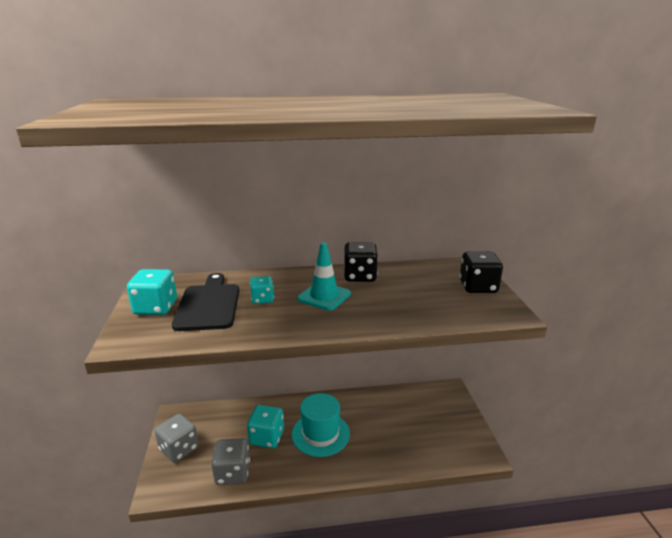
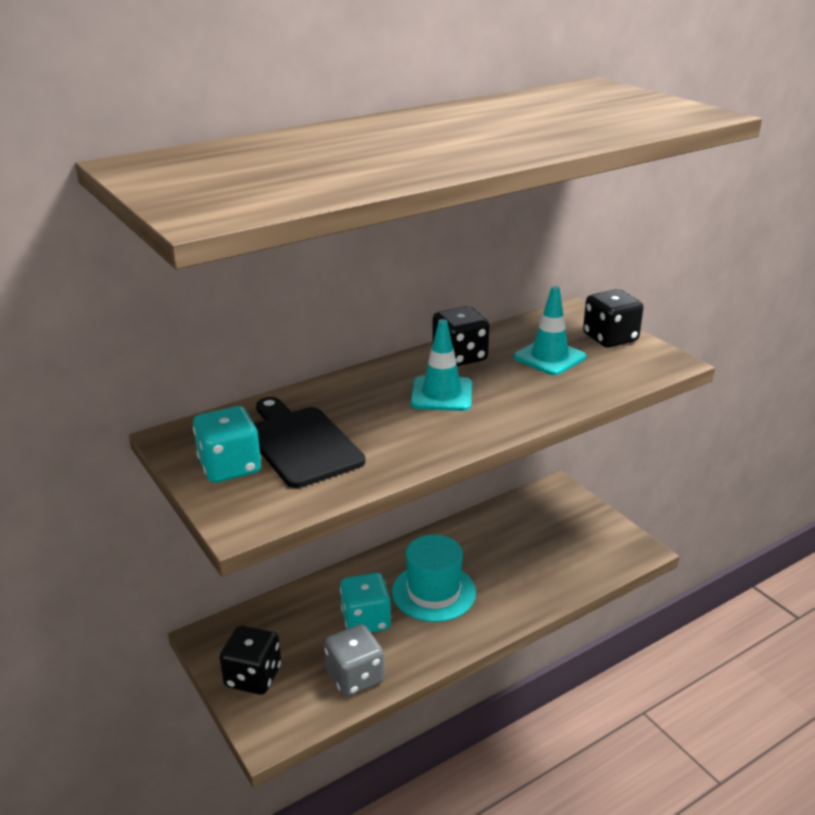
camera: 25 degrees left, 5 degrees up
(179, 449) = (253, 677): grey dice -> black dice
(262, 299) = (366, 418): turquoise dice -> none
(421, 290) = (549, 357): none -> turquoise traffic cone

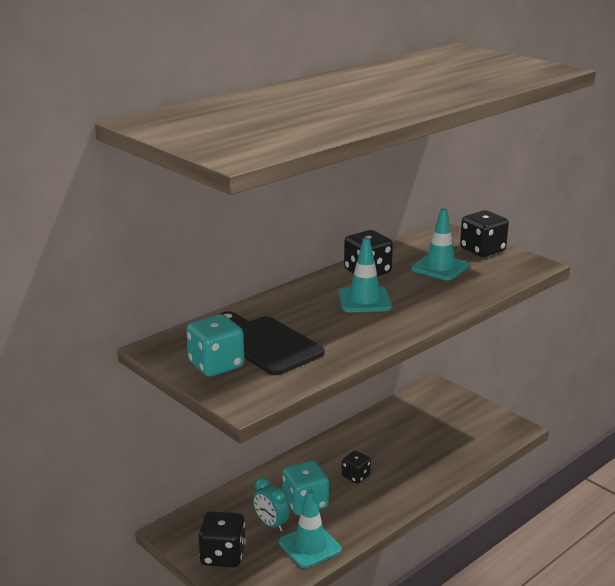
camera: 10 degrees left, 5 degrees down
(319, 643) = (271, 524): none -> turquoise clock
(355, 677) = (310, 546): grey dice -> turquoise traffic cone
(434, 592) = (356, 476): turquoise hat -> black dice

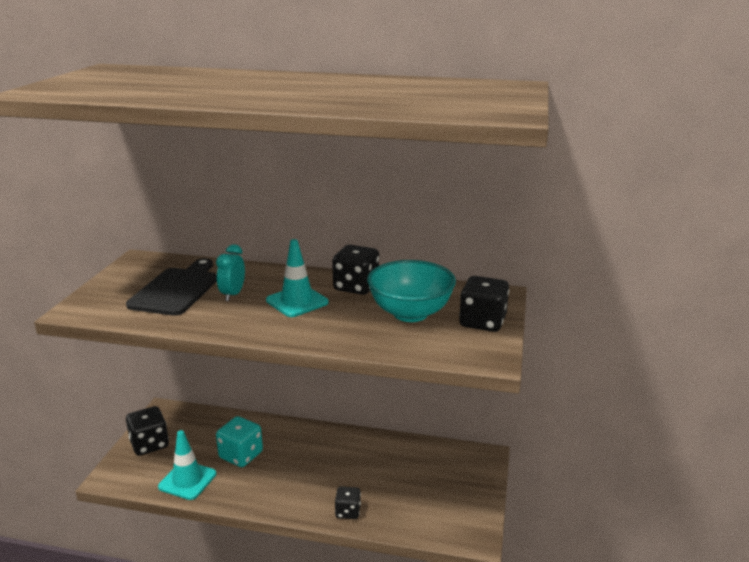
camera: 55 degrees right, 0 degrees up
(216, 365) = (127, 284): turquoise dice -> none
(271, 524) = (202, 450): turquoise clock -> turquoise clock (233, 294)
(356, 476) = (299, 466): black dice -> black dice (348, 512)
(439, 267) = (410, 313): turquoise traffic cone -> turquoise bowl

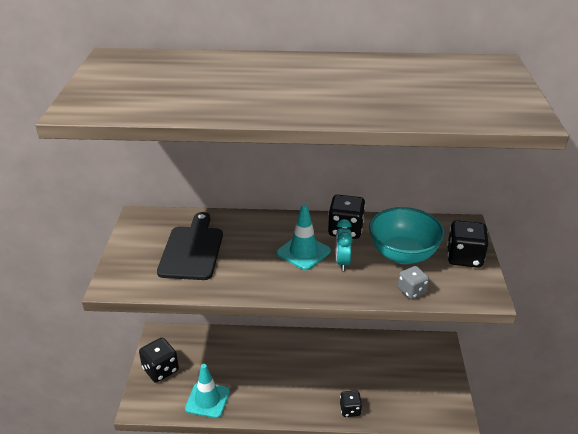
camera: 10 degrees left, 10 degrees up
(233, 294) = (244, 250): turquoise clock -> turquoise clock (342, 262)
(241, 455) = (243, 370): turquoise dice -> none
(402, 346) = (411, 291): none -> grey dice

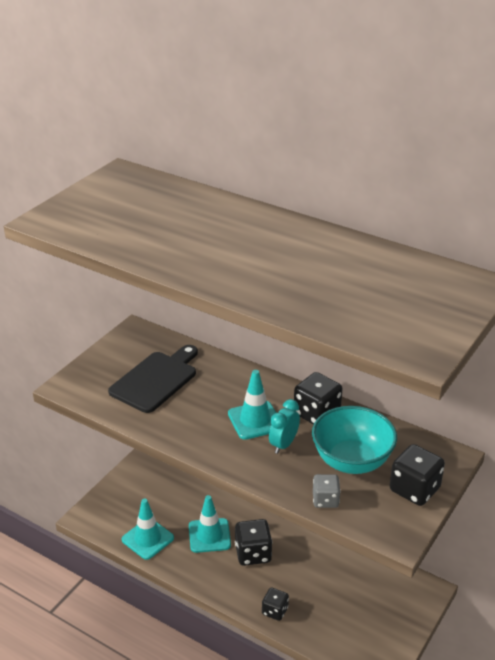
camera: 30 degrees right, 0 degrees up
(160, 370) = (125, 492): black dice -> black dice (253, 553)
(256, 374) = (209, 535): none -> turquoise traffic cone

